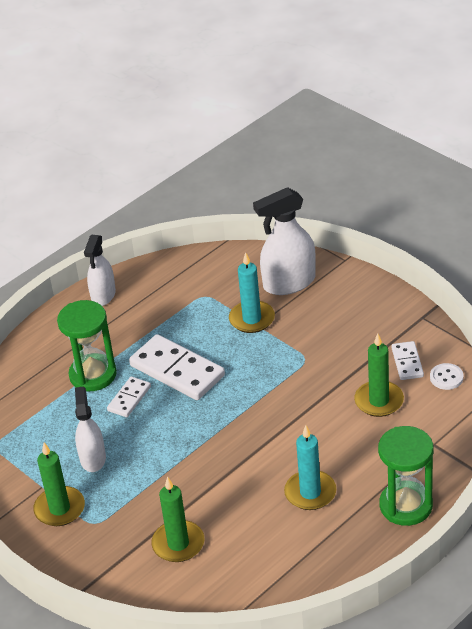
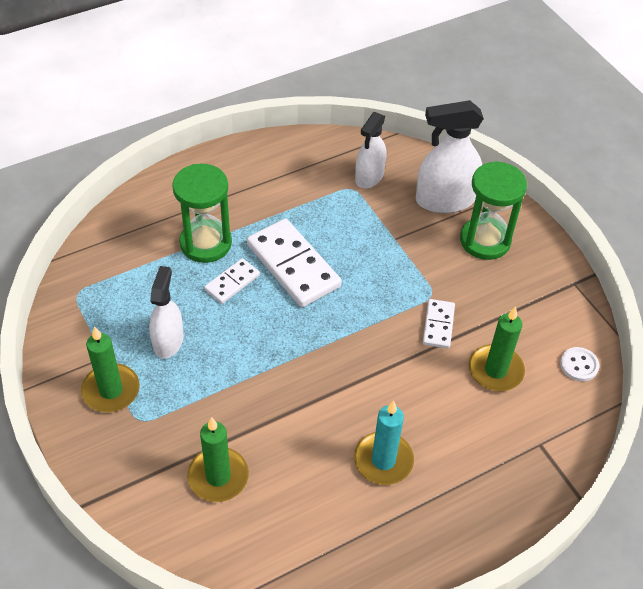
camera: 10 degrees right, 10 degrees up
(103, 295) = (250, 157): white spray bottle -> white spray bottle (369, 177)
(252, 319) = (391, 230): turquoise candle -> none
(406, 505) = (484, 513): green hourglass -> green hourglass (485, 240)
(407, 362) = (541, 333): white domino -> white domino (438, 325)

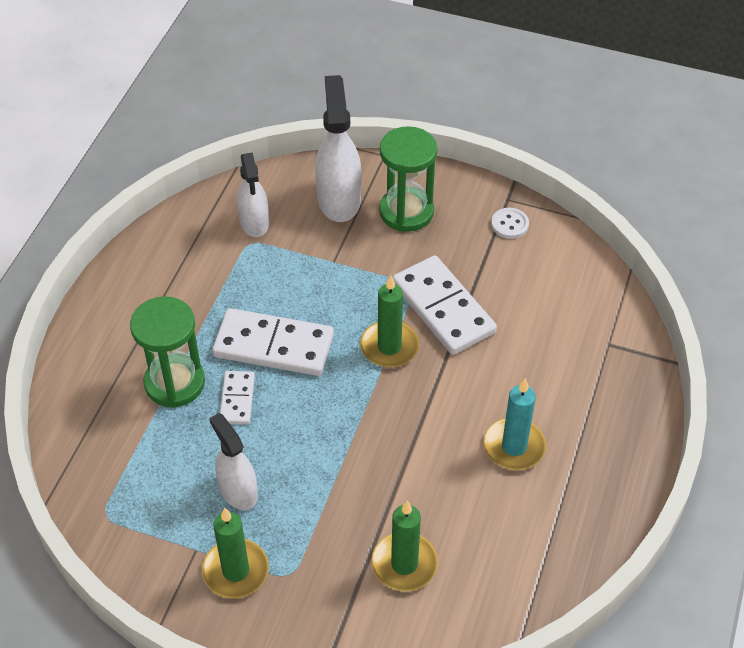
camera: 40 degrees left, 0 degrees up
(438, 325) = (443, 308): white domino -> white domino, size x1.90
(444, 200) = (339, 199): white spray bottle -> white spray bottle turned 135 degrees clockwise
(495, 370) = (521, 312): green candle -> green candle (389, 347)
(579, 365) = (575, 262): white button -> white button (509, 224)

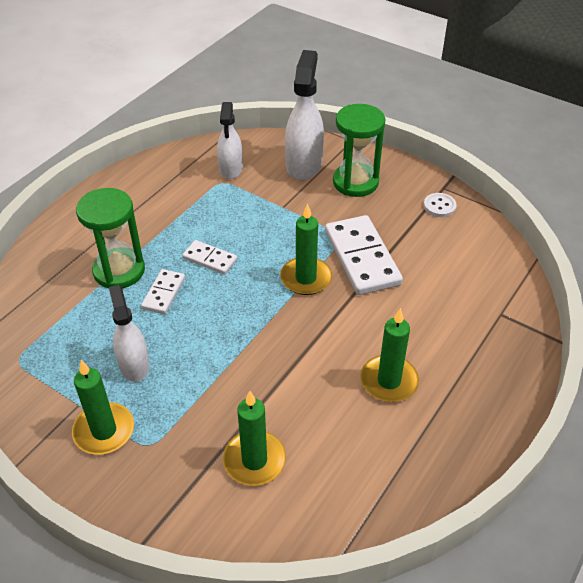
camera: 15 degrees right, 5 degrees down
(273, 346) = (210, 259): white domino -> white domino, size x0.53
(514, 446) = (389, 381): turquoise candle -> green candle

